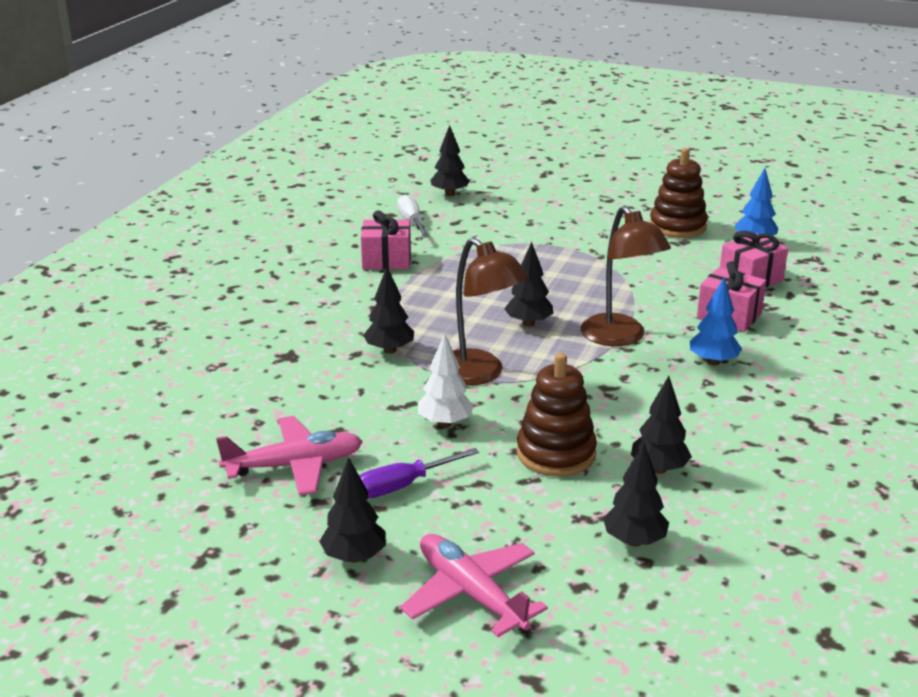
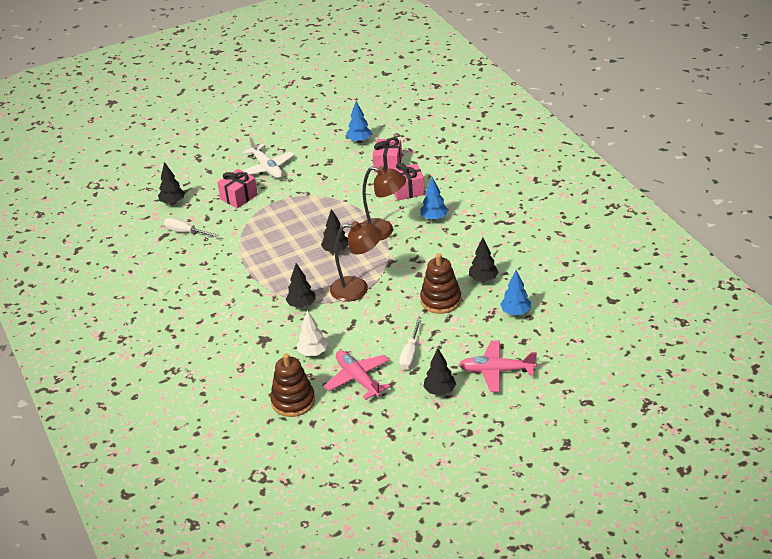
camera: 45 degrees left, 10 degrees up
(295, 465) = (358, 379): pink plane -> pink plane turned 60 degrees counterclockwise
(386, 260) = (214, 262): pink gift -> pink gift (239, 197)
(403, 485) = (410, 354): purple screwdriver -> white screwdriver
(445, 423) = (381, 319): white tree -> white tree (313, 353)
(599, 214) = (267, 168): none -> white plane
(634, 541) = (515, 312): black tree -> blue tree
(677, 226) = (314, 153): brown stacking toy -> brown stacking toy (293, 401)

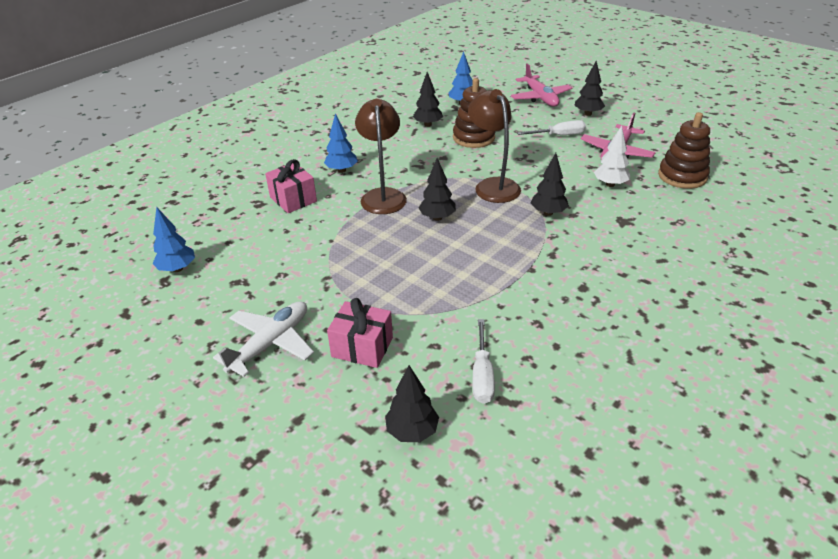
camera: 115 degrees left, 0 degrees up
(388, 164) = (236, 228): pink gift -> none

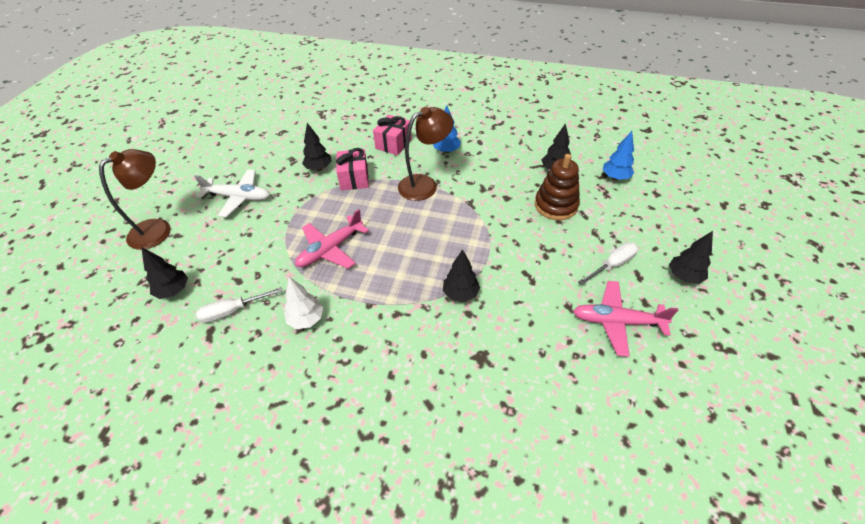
camera: 65 degrees right, 10 degrees up
(177, 269) = (295, 131): blue tree -> none
(362, 347) = (246, 239): pink gift -> pink gift (354, 179)
(437, 218) = (412, 224): black tree -> black tree (319, 168)
(493, 185) = (482, 243): brown lamp -> brown lamp (158, 229)
(540, 97) = (683, 228): pink plane -> pink plane (330, 249)
(559, 135) = (612, 265): white screwdriver -> white screwdriver turned 90 degrees counterclockwise
(610, 184) = (543, 331): white tree -> white tree (306, 319)
(682, 176) = (609, 397): brown stacking toy -> none

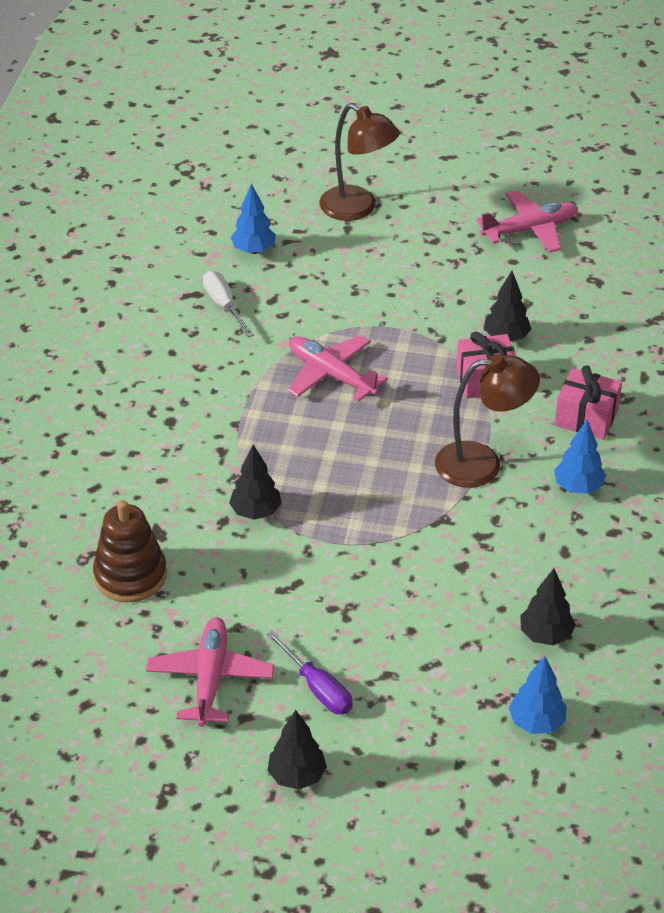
camera: 85 degrees right, 5 degrees down
(173, 291) = (253, 250): black tree -> blue tree
(224, 152) = (530, 229): none -> pink plane
(239, 197) = (428, 267): white plane -> none
(306, 319) = (212, 370): white tree -> none
(425, 184) = (482, 464): brown lamp -> brown lamp turned 60 degrees counterclockwise
(556, 205) = (449, 629): brown stacking toy -> brown stacking toy (130, 575)
(612, 265) = (318, 688): white screwdriver -> purple screwdriver

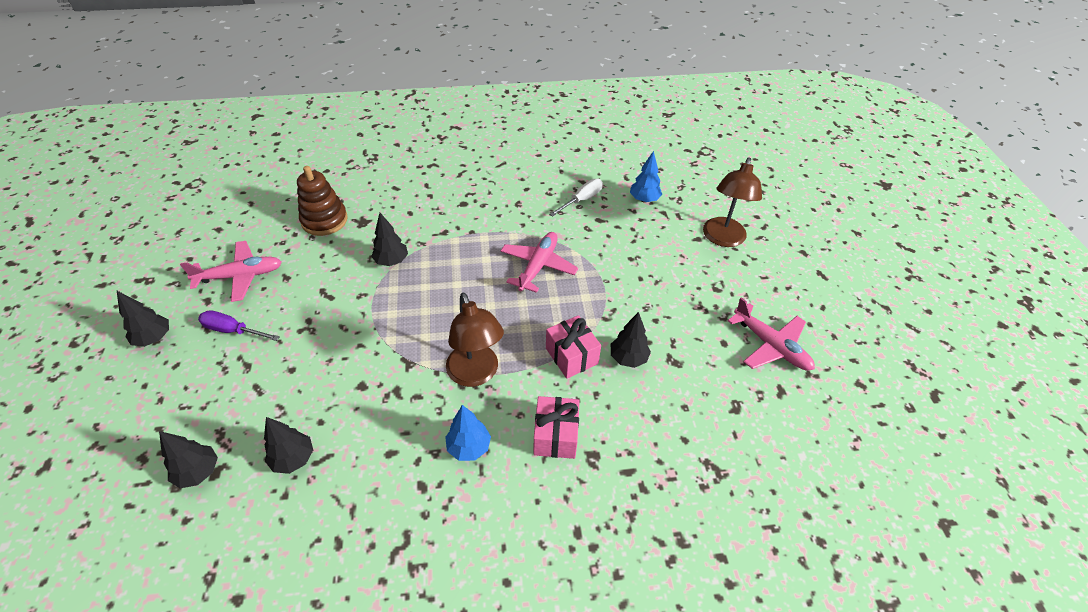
camera: 70 degrees right, 5 degrees up
(318, 688) = (233, 330): purple screwdriver -> purple screwdriver turned 75 degrees clockwise
(536, 722) = (198, 472): blue tree -> black tree

